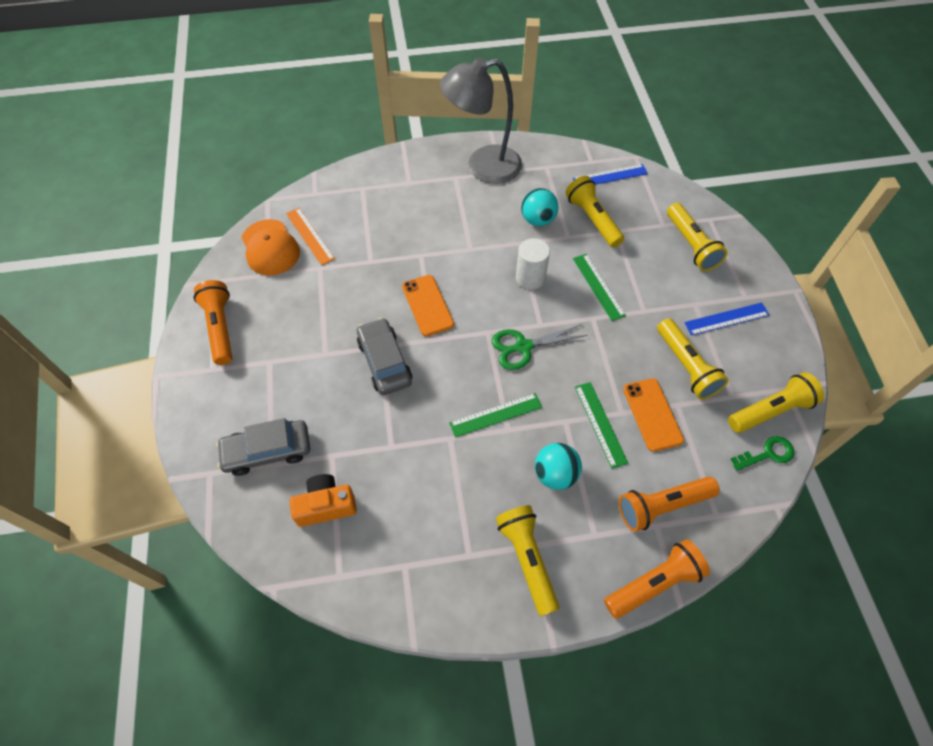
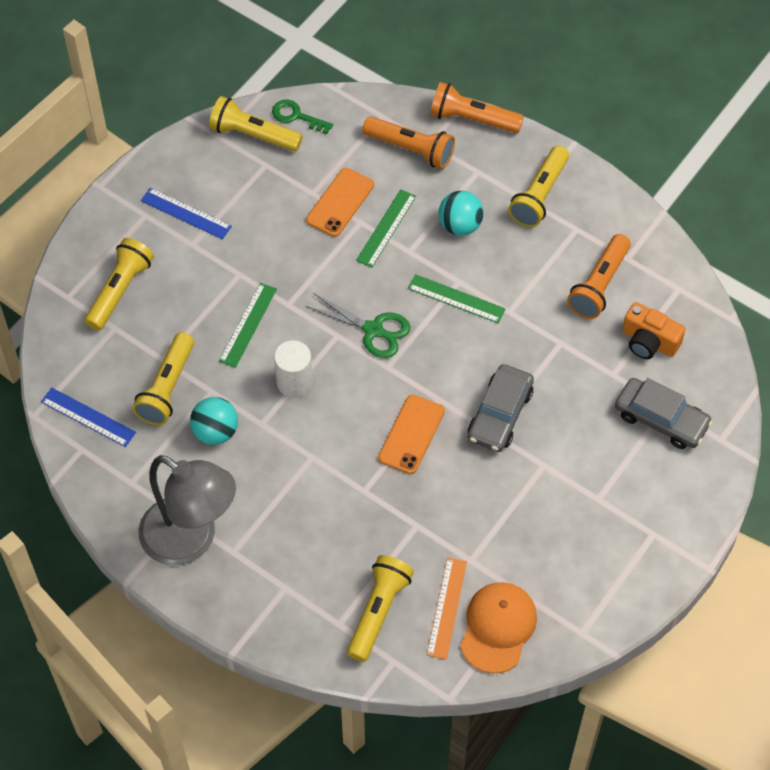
camera: 135 degrees left, 0 degrees up
(220, 328) = (616, 572): orange flashlight -> orange flashlight (599, 285)
(686, 366) = (268, 210): yellow flashlight -> yellow flashlight (378, 611)

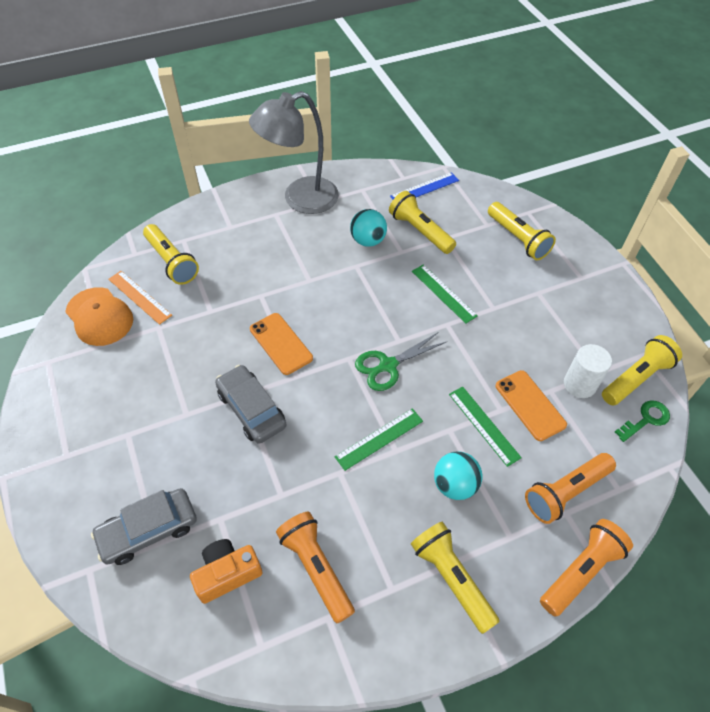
camera: 120 degrees right, 5 degrees down
(186, 213) = (570, 301): blue ruler -> none
(294, 382) = (376, 297): white cylinder -> white cylinder (579, 384)

